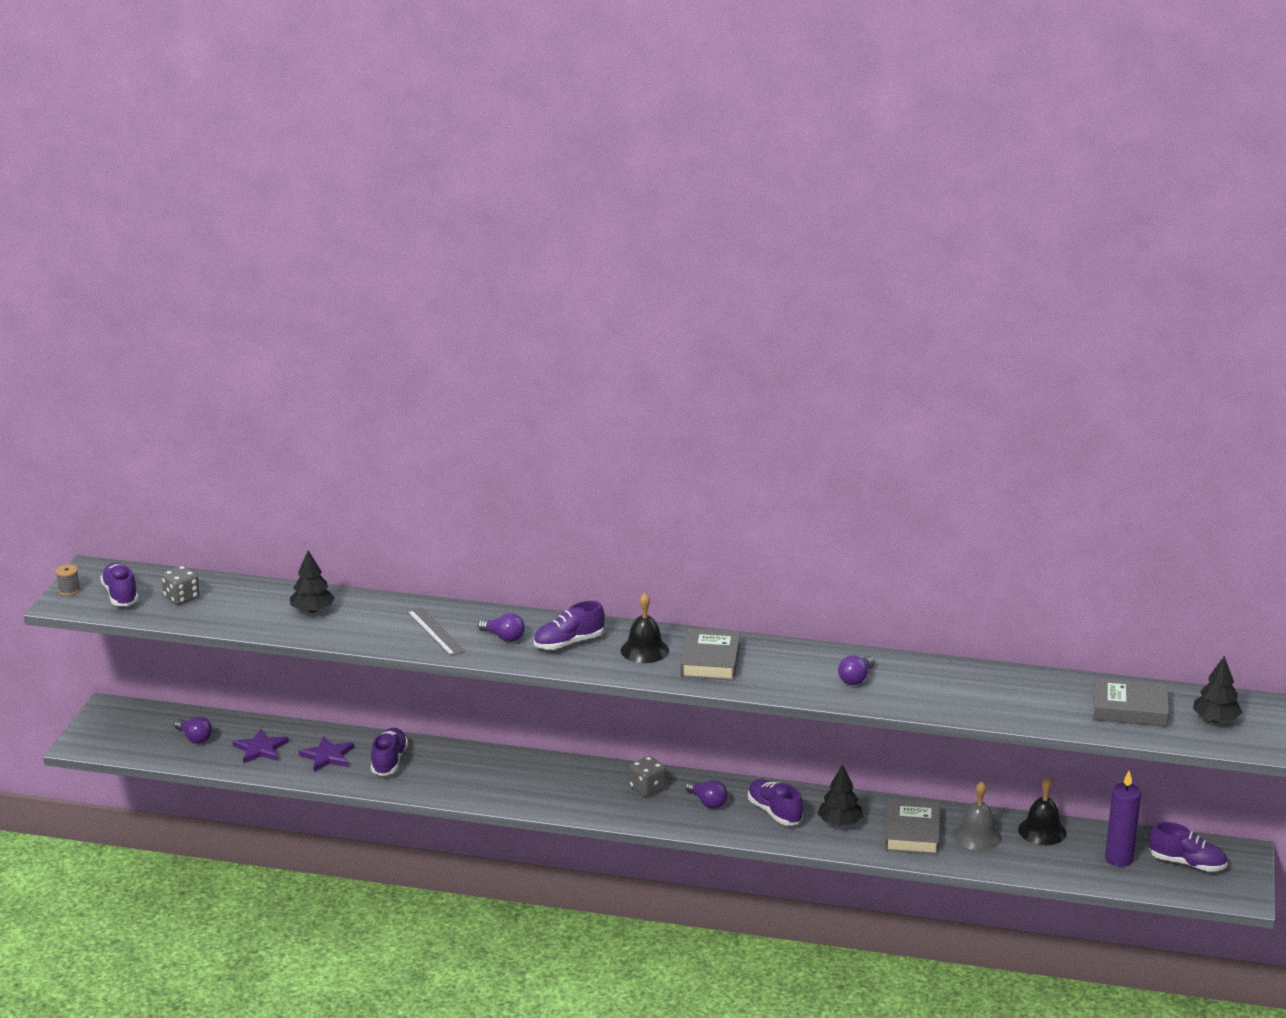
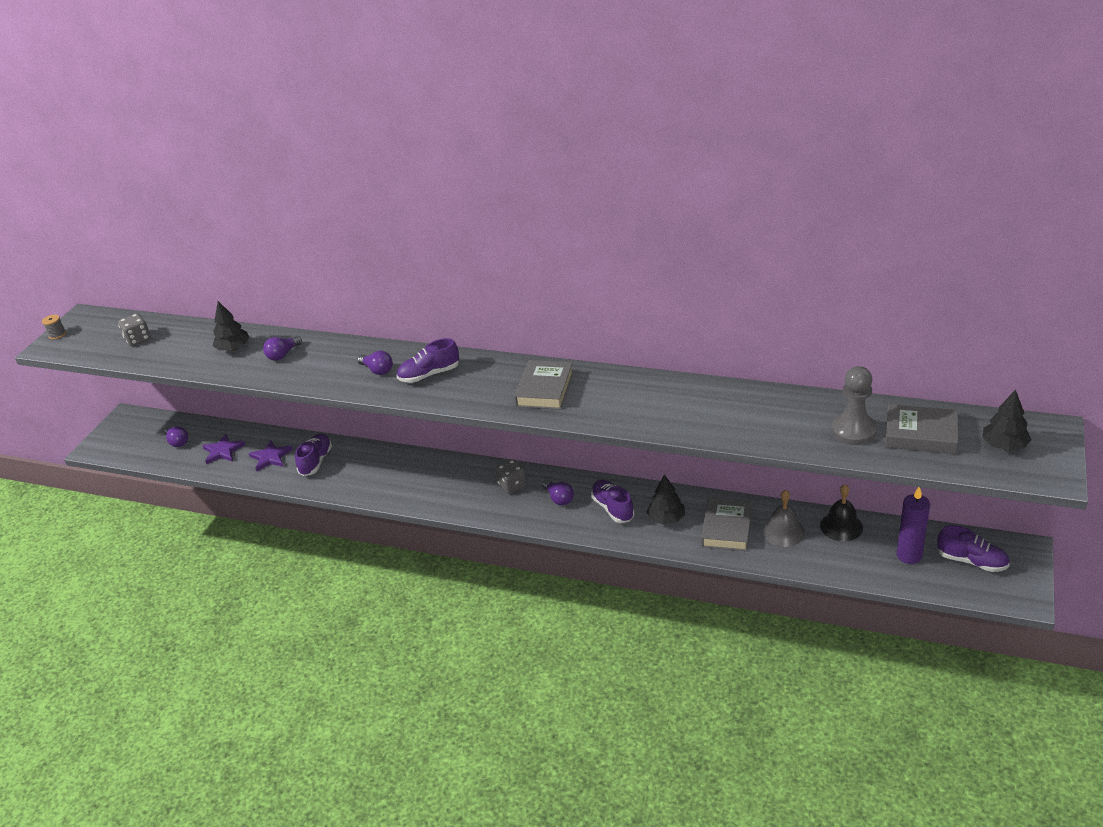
camera: 10 degrees right, 10 degrees up
(121, 595) = (93, 338): purple shoe -> none
(436, 631) = (324, 366): grey ruler -> none
(644, 650) = (491, 380): black bell -> none
(856, 679) = (669, 406): purple light bulb -> purple light bulb (283, 355)
(1059, 704) = (853, 431): none -> grey pawn

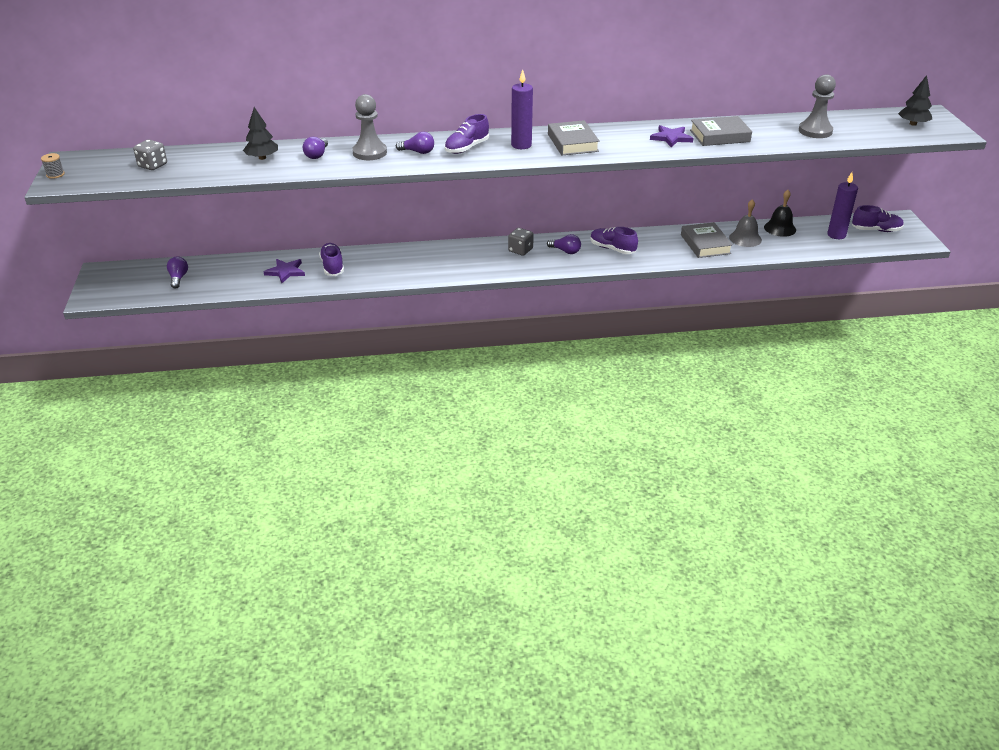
camera: 30 degrees left, 0 degrees up
(177, 442) = (178, 278): purple light bulb -> purple light bulb turned 120 degrees counterclockwise
(223, 451) = (233, 276): purple star -> purple star (671, 138)
(332, 361) = (369, 152): none -> grey pawn
(487, 382) = (521, 145): none -> purple candle
(666, 518) = (657, 247): black tree -> none
(920, 434) = (858, 126): grey book -> grey book (719, 136)

